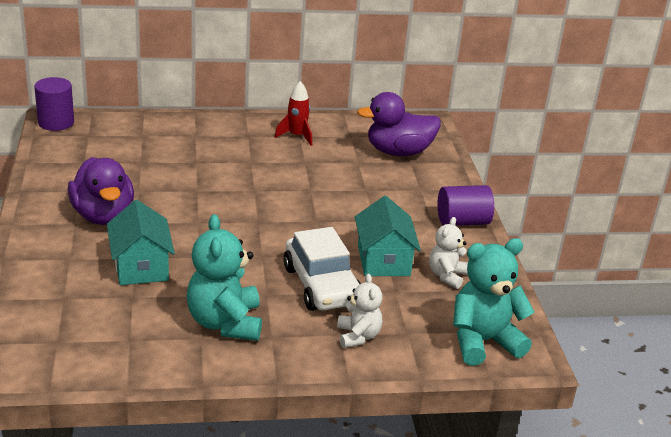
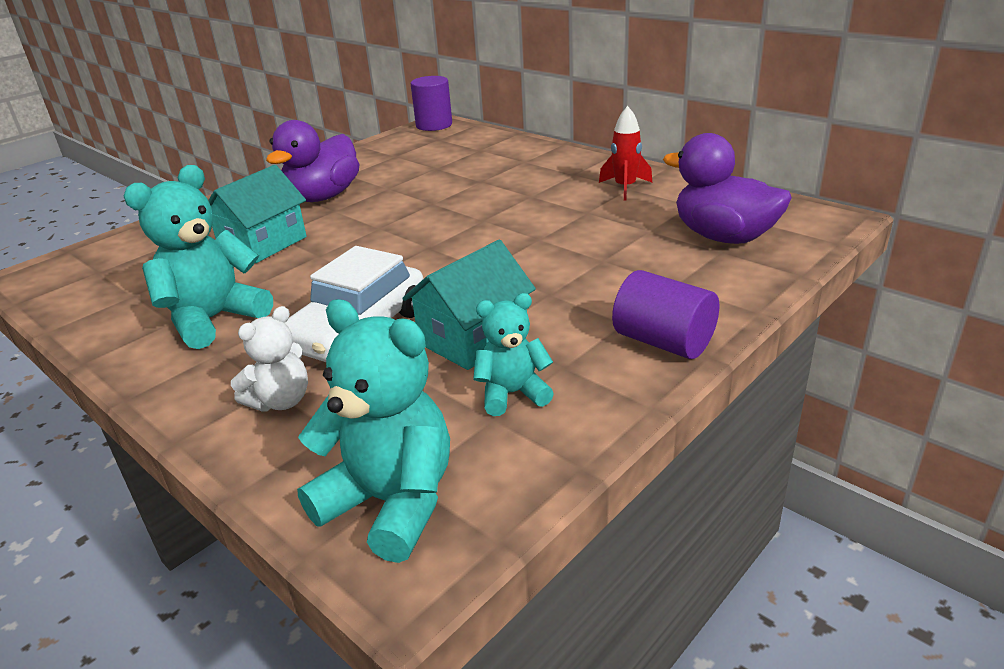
camera: 55 degrees right, 0 degrees up
(447, 276) = (512, 394): white teddy bear -> turquoise teddy bear

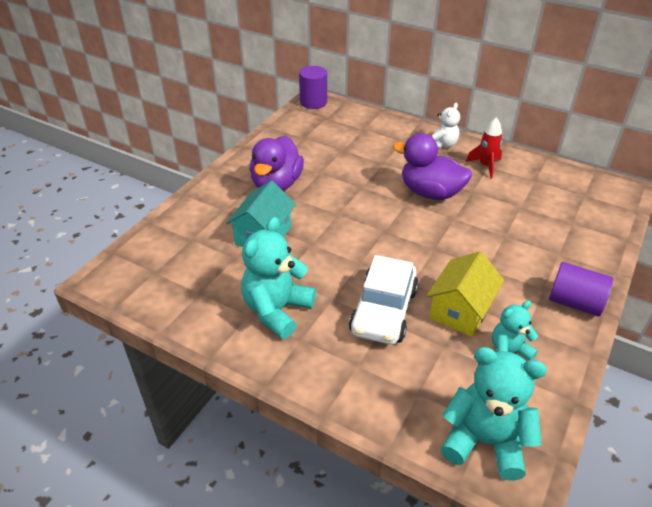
camera: 15 degrees left, 10 degrees up
(281, 401) = (370, 375): white teddy bear -> white teddy bear (442, 145)
(473, 338) = (460, 310): turquoise house -> yellow house
(723, 237) = (569, 210): purple duck -> purple duck (430, 193)

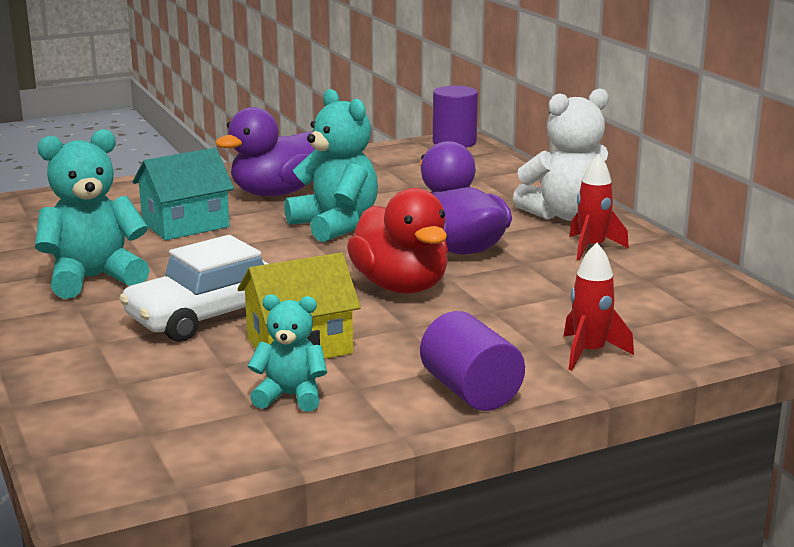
camera: 35 degrees right, 20 degrees down
(442, 145) = (565, 215): white teddy bear -> white teddy bear, size x1.70
(443, 237) = (401, 287): none -> red duck
(484, 441) = (121, 443): turquoise teddy bear -> turquoise teddy bear (335, 225)
(582, 247) = (589, 353): none -> red rocket

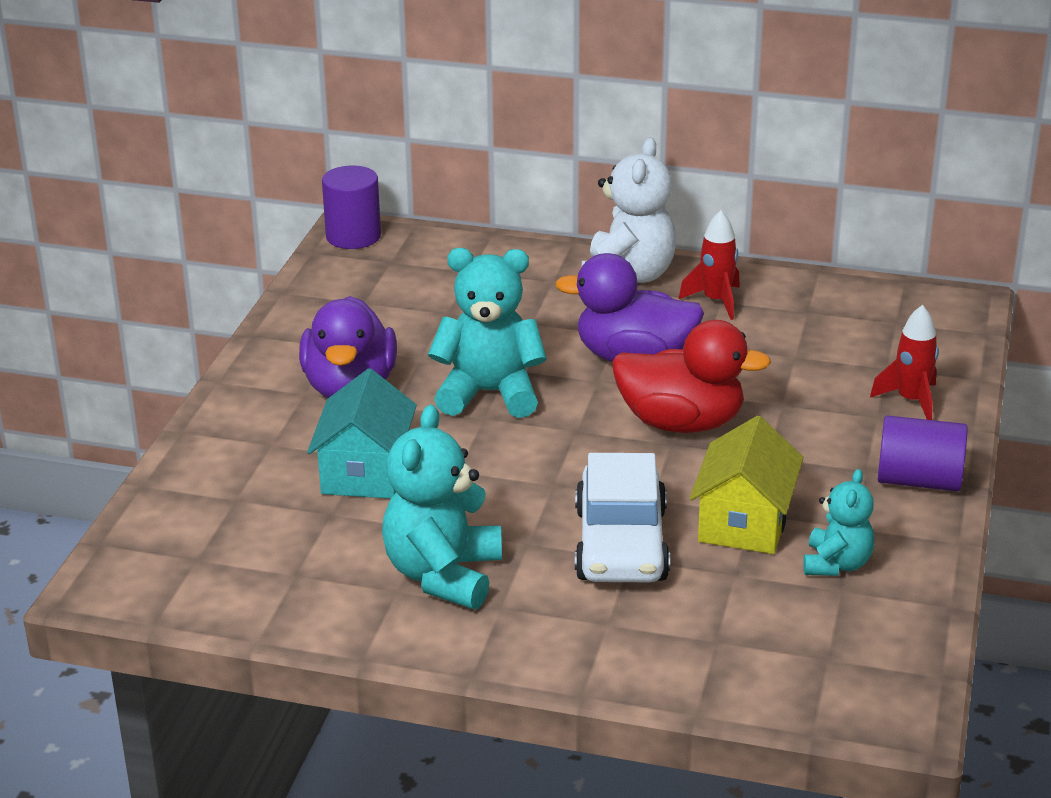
camera: 50 degrees left, 10 degrees up
(290, 396) = (836, 564): turquoise teddy bear -> turquoise teddy bear turned 150 degrees clockwise

